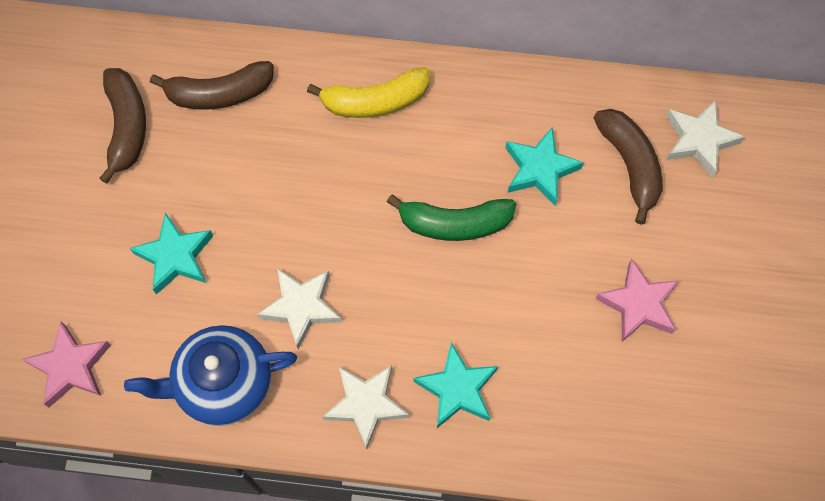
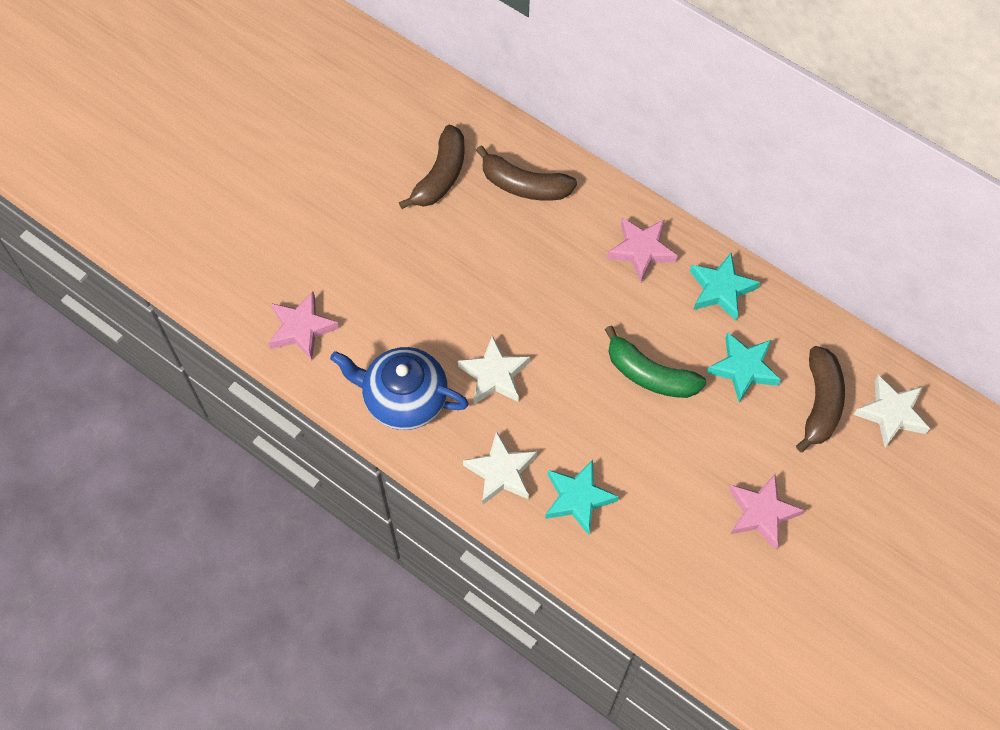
camera: 30 degrees right, 5 degrees down
(175, 256) = (422, 289): turquoise star -> turquoise star (721, 289)
(375, 101) = (641, 250): yellow banana -> pink star

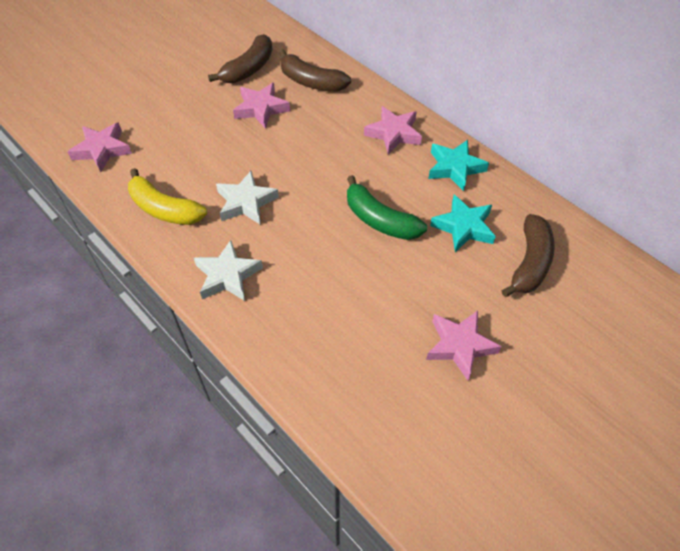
camera: 10 degrees right, 10 degrees down
(404, 399) = (164, 209): blue teapot -> yellow banana
(474, 237) = (261, 109): none -> pink star
(578, 498) = (290, 307): turquoise star -> none
(891, 413) = (596, 280): white star -> none

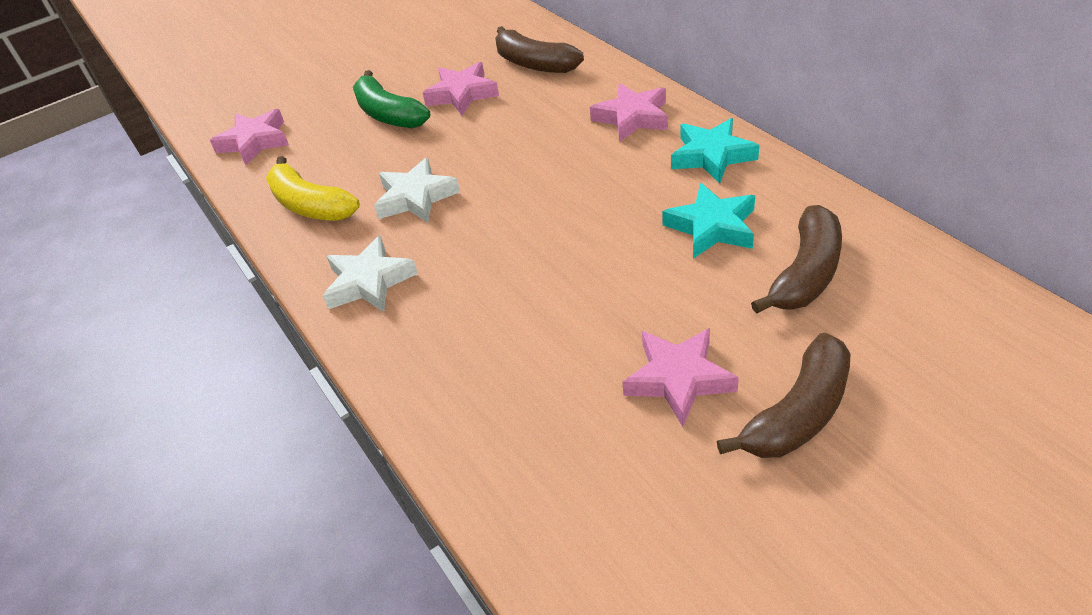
camera: 15 degrees right, 10 degrees down
(248, 69) = (457, 53): brown banana -> brown banana (798, 413)
(379, 220) = (591, 218): green banana -> green banana (388, 114)

